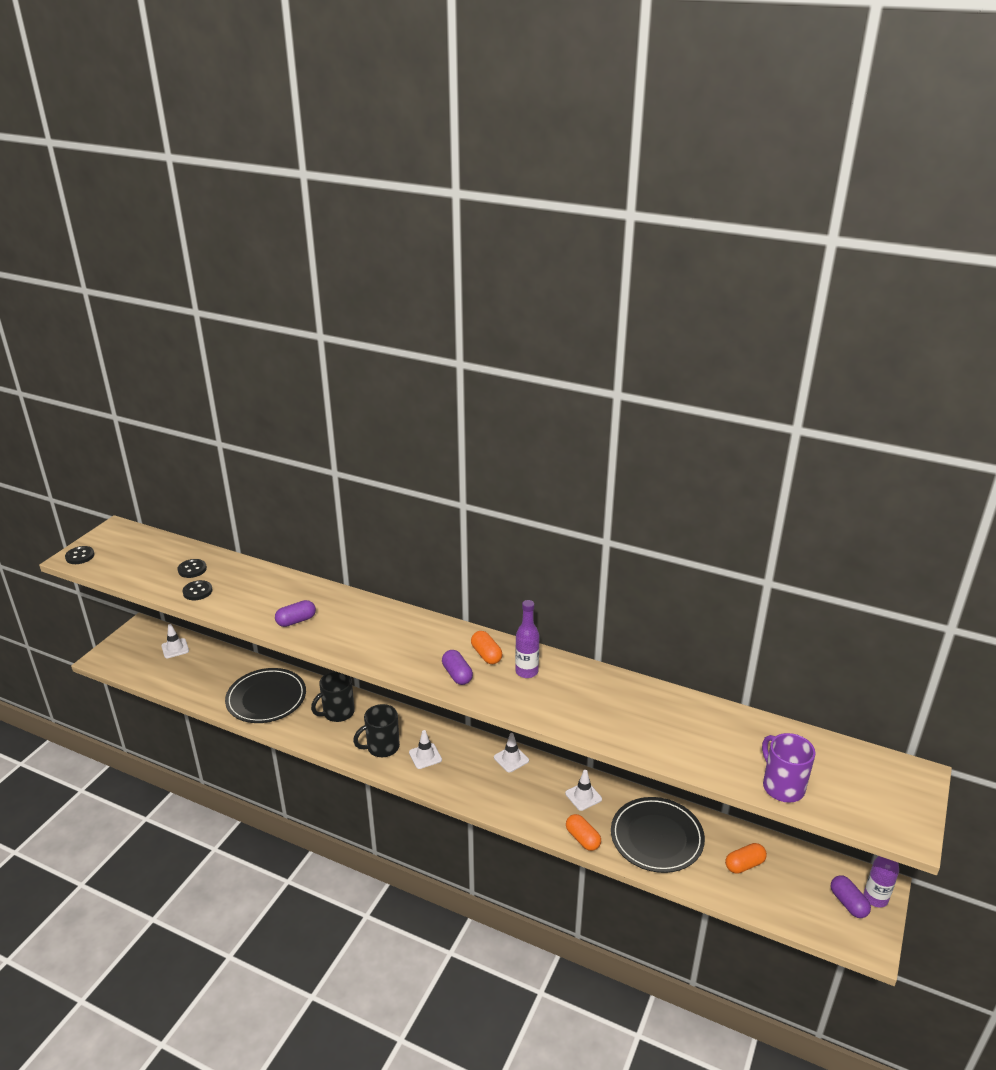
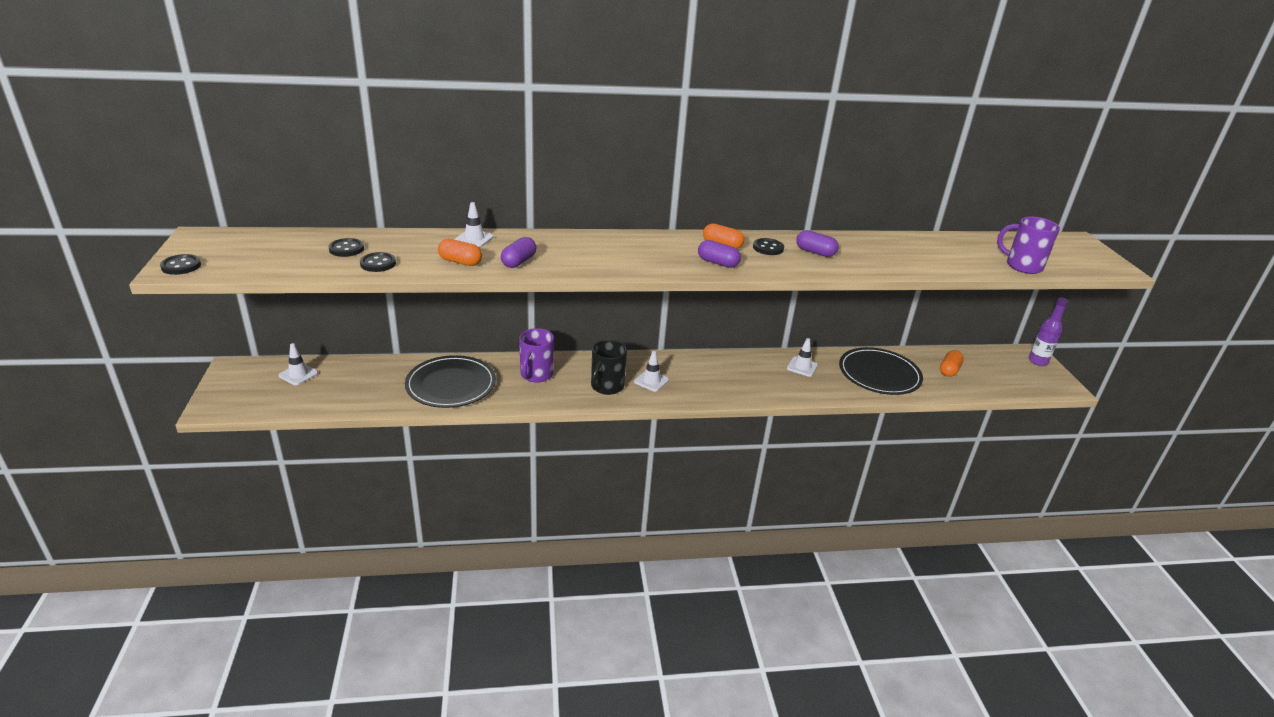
camera: 35 degrees left, 0 degrees up
(337, 713) = (536, 375): black mug -> purple mug
(511, 759) = (722, 361): white traffic cone -> white traffic cone (474, 238)
(526, 672) = (768, 248): purple bottle -> black button
(582, 839) = (833, 393): orange capsule -> orange capsule (460, 262)
(848, 903) = (1028, 369): purple capsule -> purple capsule (815, 252)

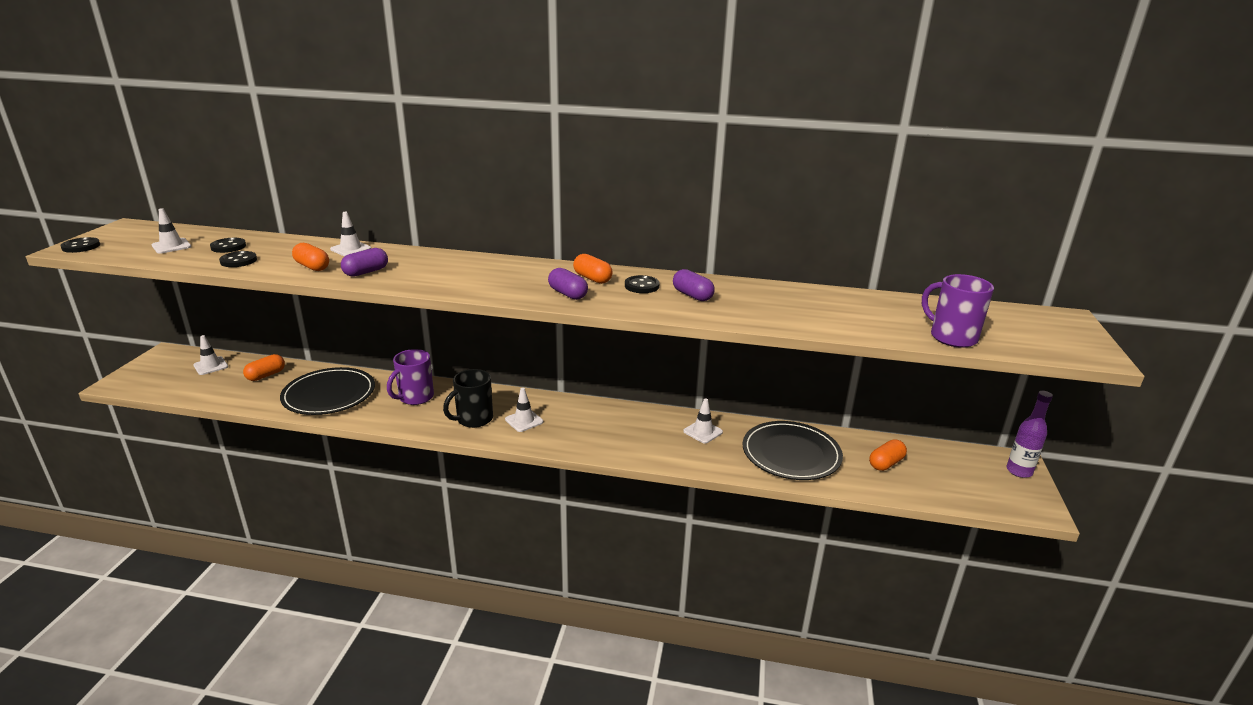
camera: 20 degrees right, 5 degrees down
(284, 255) = (171, 246): none -> white traffic cone
(368, 375) = (266, 375): none -> orange capsule

